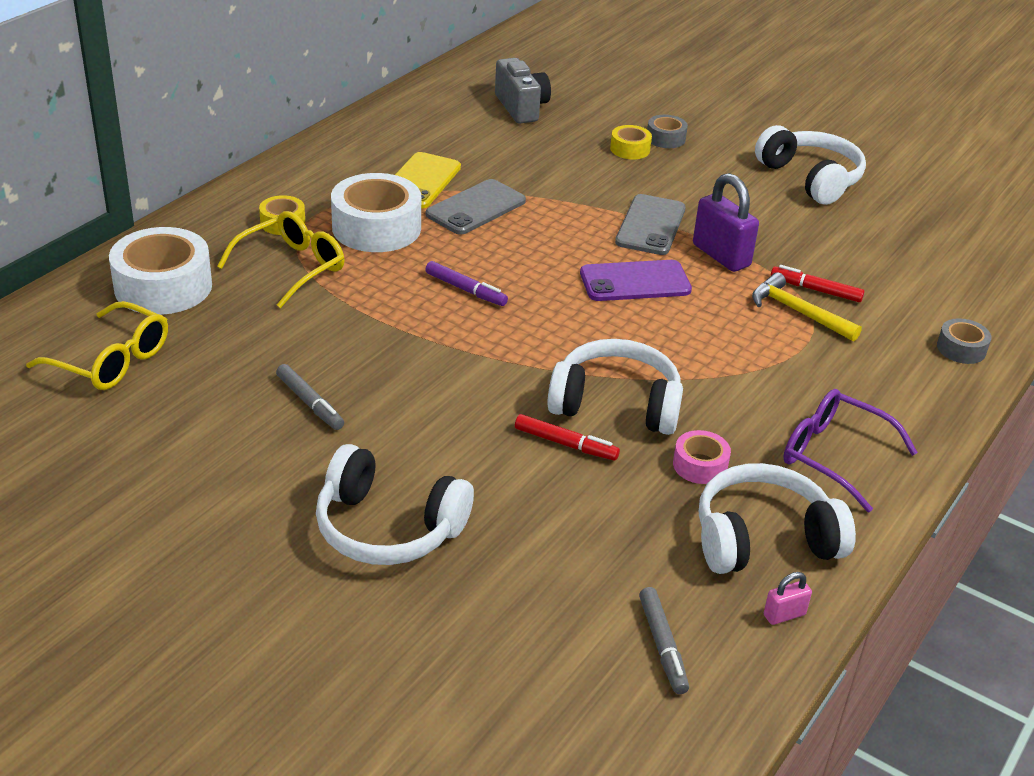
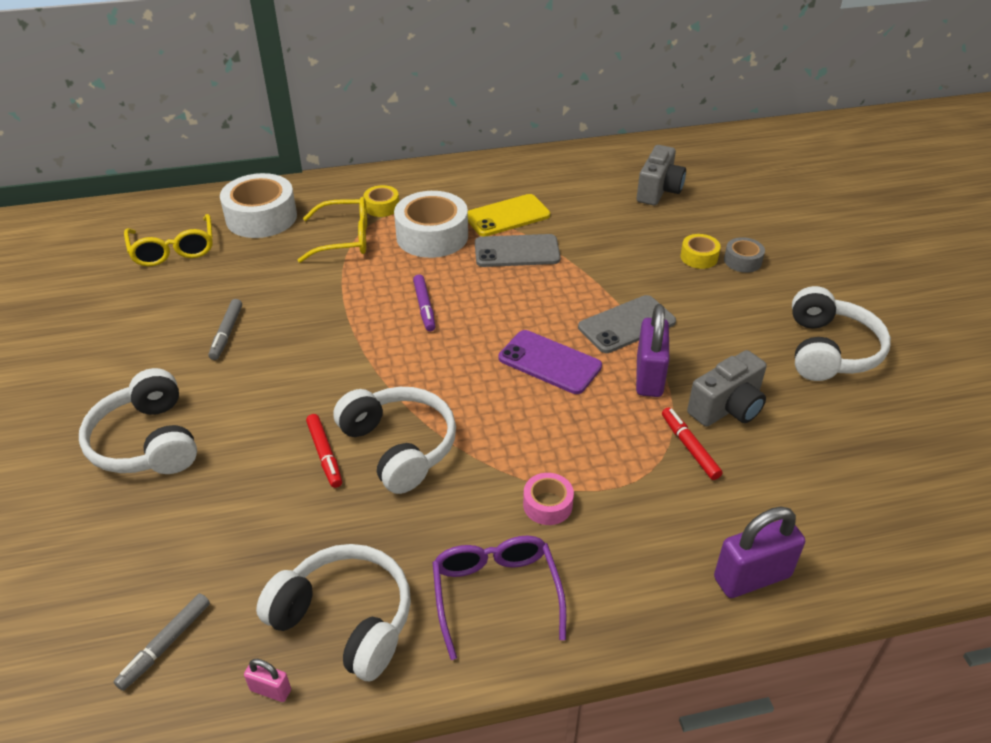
camera: 45 degrees right, 5 degrees up
(700, 465) = (387, 531): pink tape -> pink tape (547, 505)
(798, 312) = (645, 457): yellow hammer -> none
(802, 250) = (727, 408): none -> grey camera
(961, 349) = (752, 577): grey tape -> purple padlock

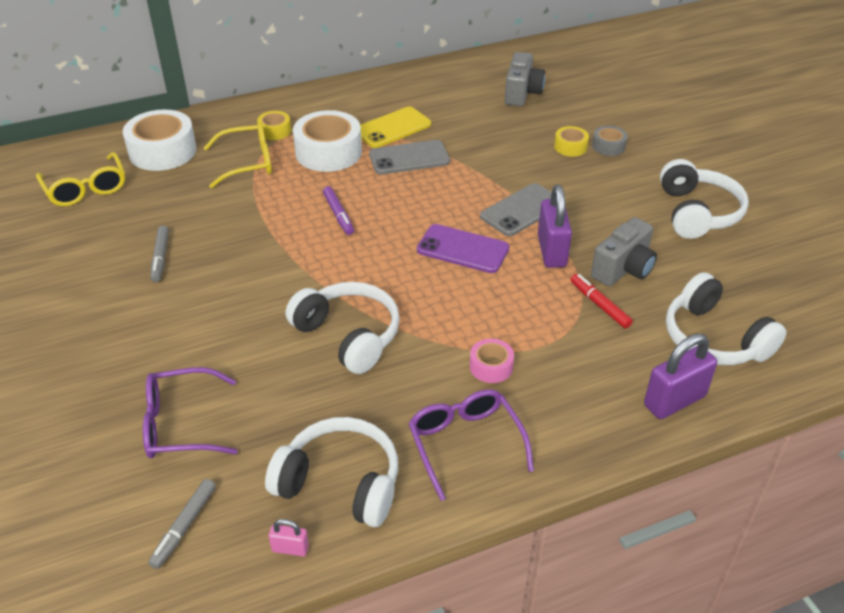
camera: 10 degrees left, 0 degrees up
(147, 442) = (113, 360): white headphones -> white headphones (714, 339)
(196, 524) = (181, 424): none -> purple glasses
(325, 454) = (283, 350): red marker -> none

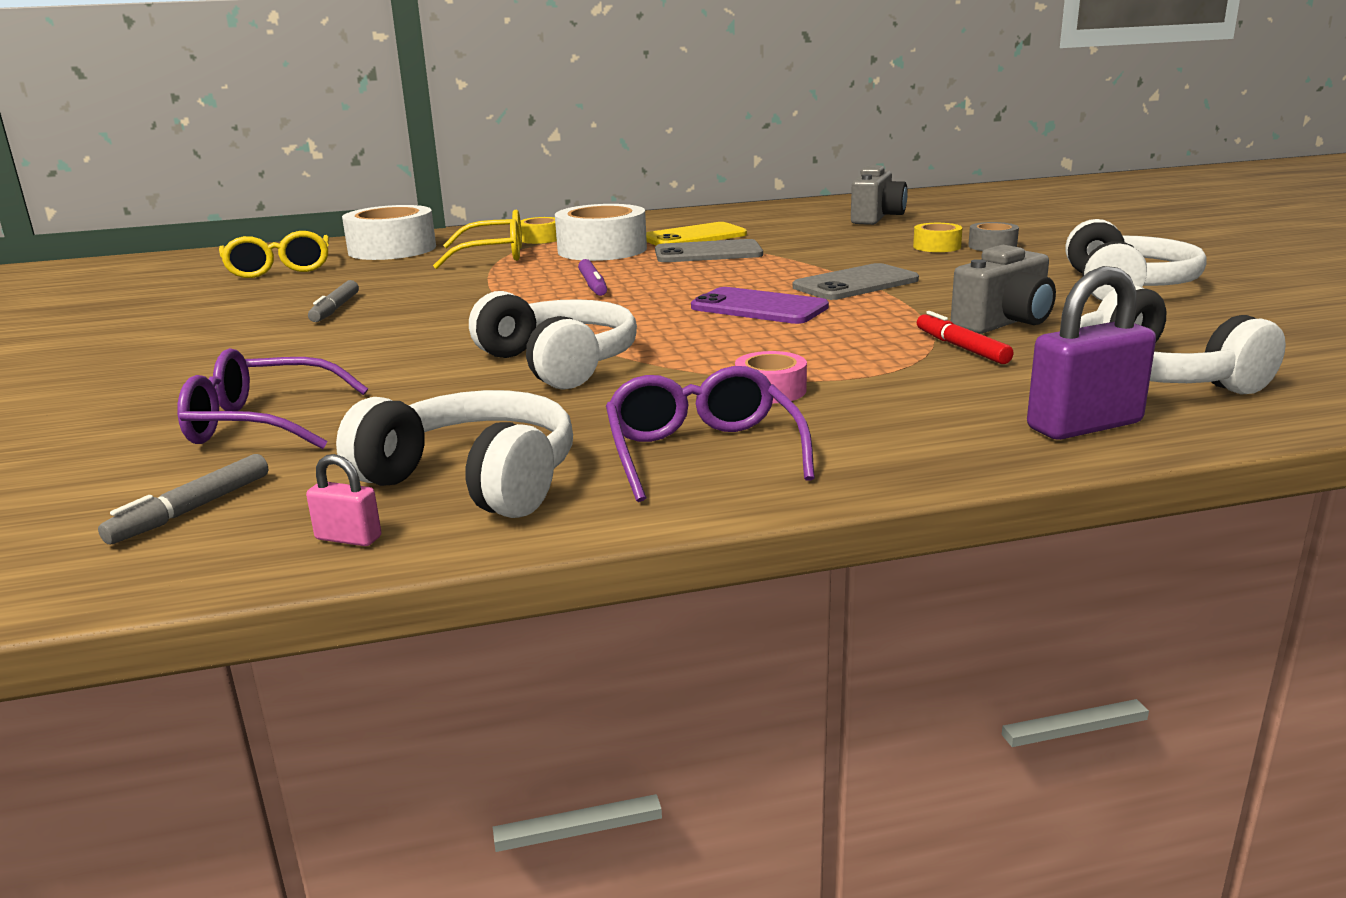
camera: 10 degrees right, 20 degrees down
(552, 251) = (893, 310): purple padlock -> none

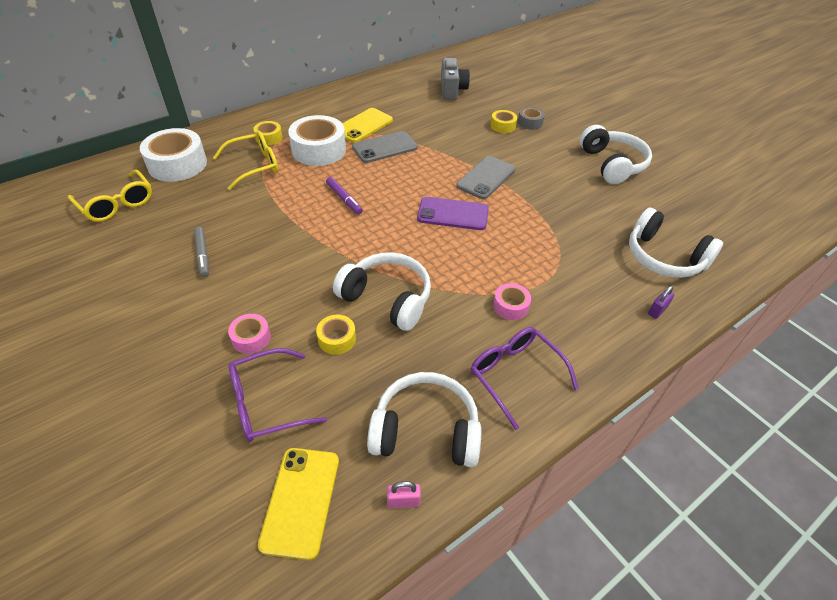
camera: 25 degrees left, 25 degrees up
(192, 510) = (301, 501): grey marker -> yellow phone
(312, 372) = (251, 338): none -> pink tape
(435, 386) = (337, 339): none -> yellow tape
(961, 348) = (572, 243): red marker -> none
(1004, 323) = (578, 213): grey camera -> none
(1084, 425) = (657, 311): purple padlock -> purple padlock, size x0.48

